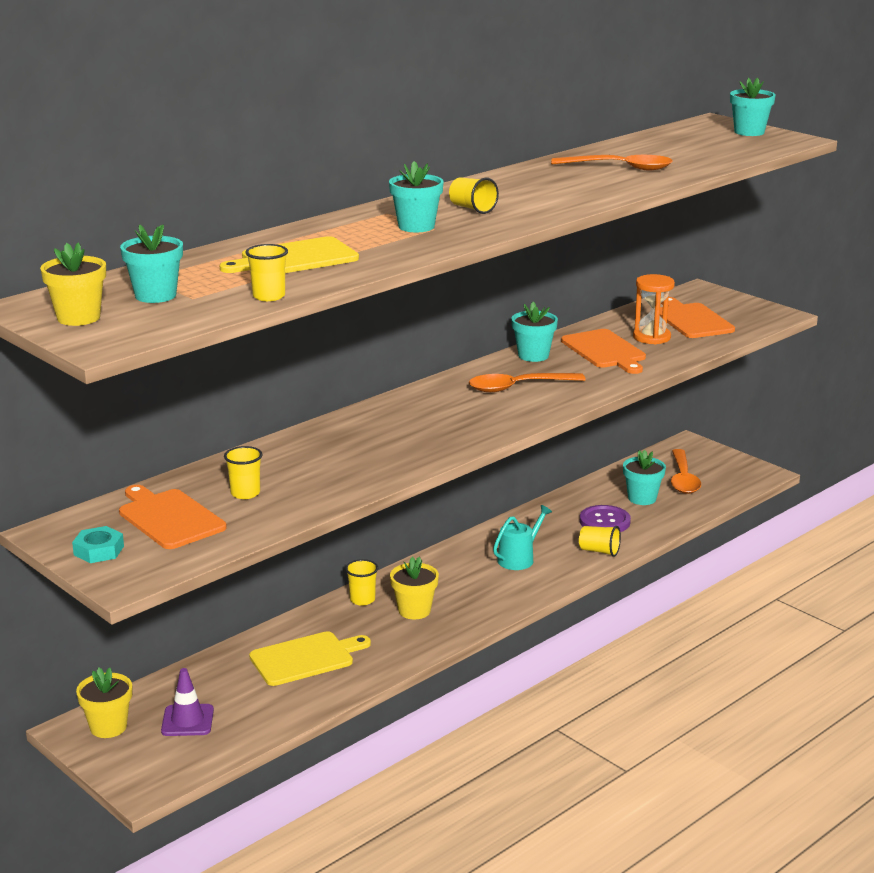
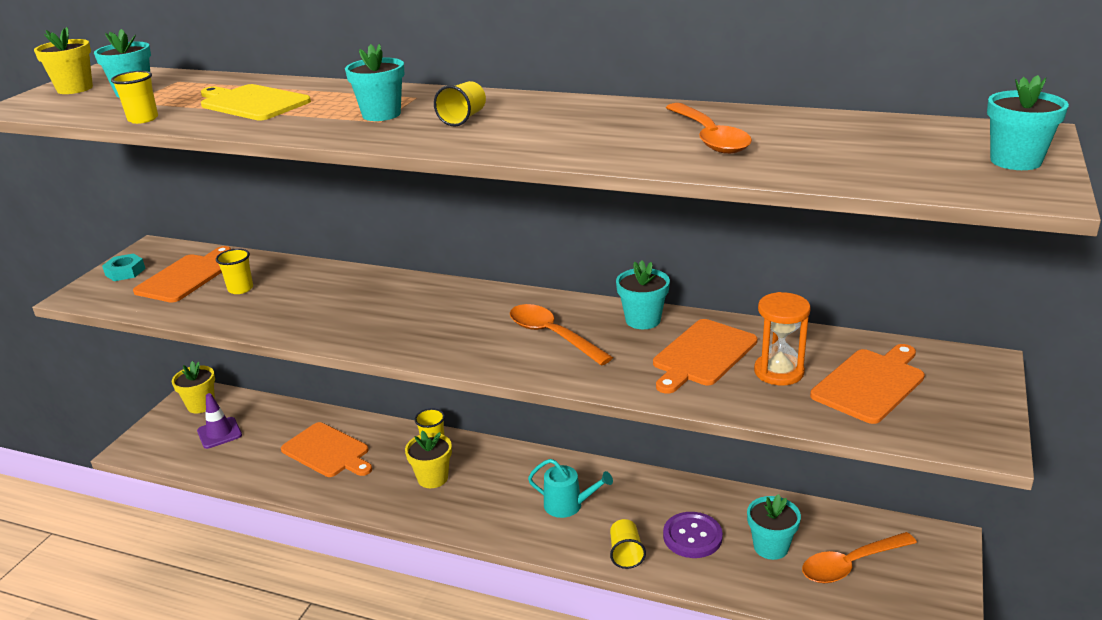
camera: 65 degrees right, 5 degrees up
(306, 658) = (327, 451): yellow cutting board -> orange cutting board

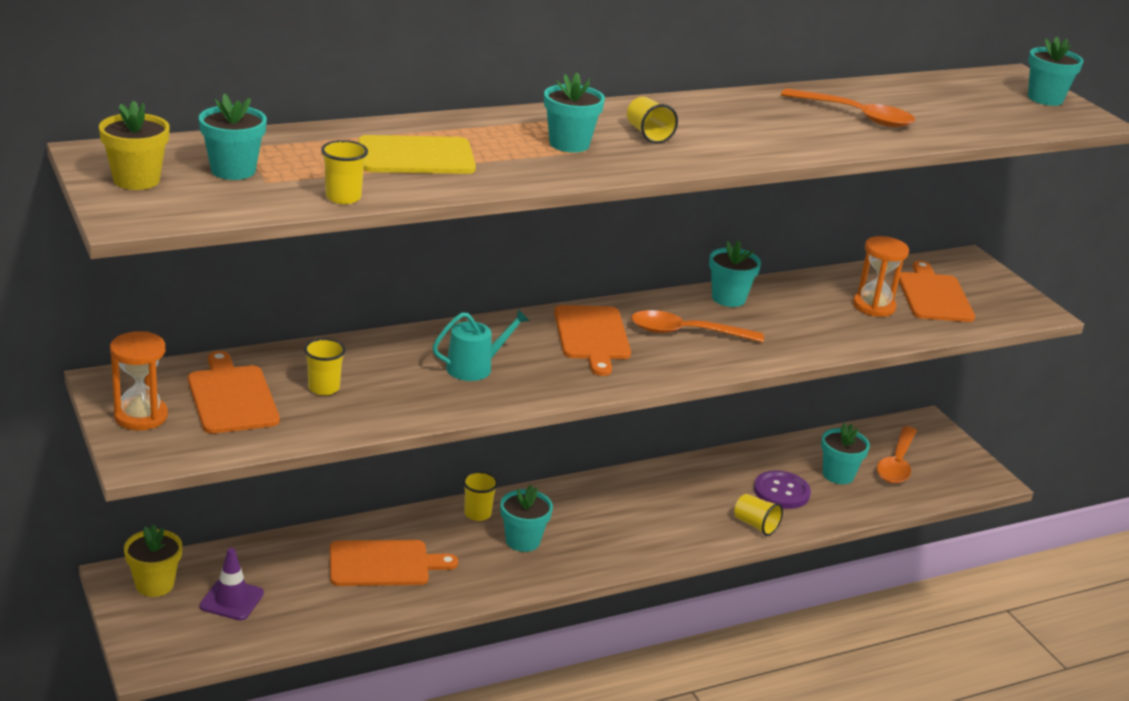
camera: 50 degrees left, 0 degrees up
(125, 272) = (141, 416): turquoise nut -> orange hourglass
(432, 478) = (523, 541): yellow flower pot -> turquoise flower pot
(568, 505) = (665, 511): turquoise watering can -> turquoise watering can (474, 367)
(702, 355) = (810, 311): orange cutting board -> orange cutting board (592, 336)

